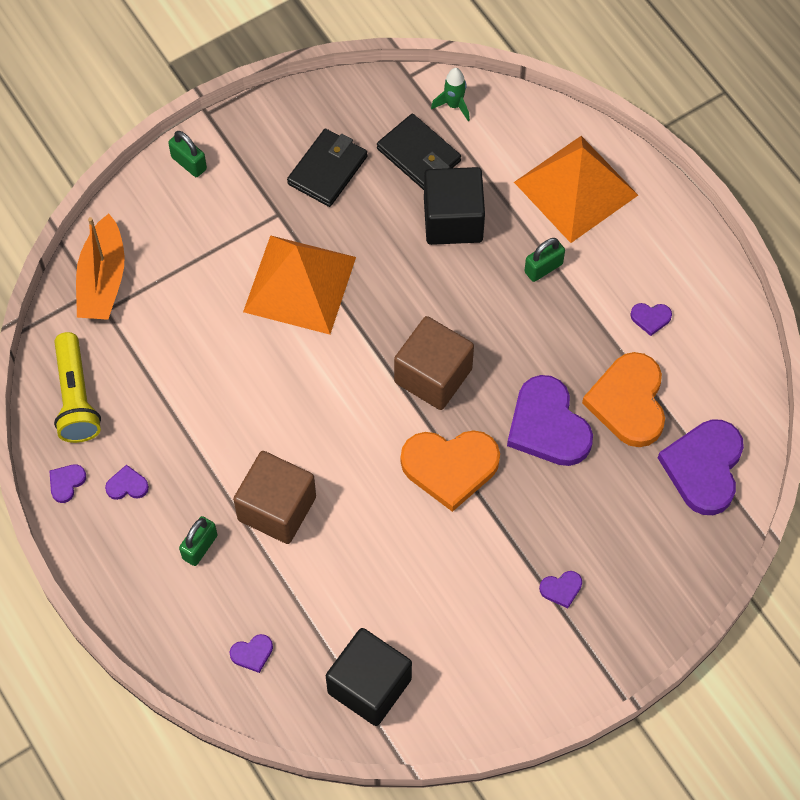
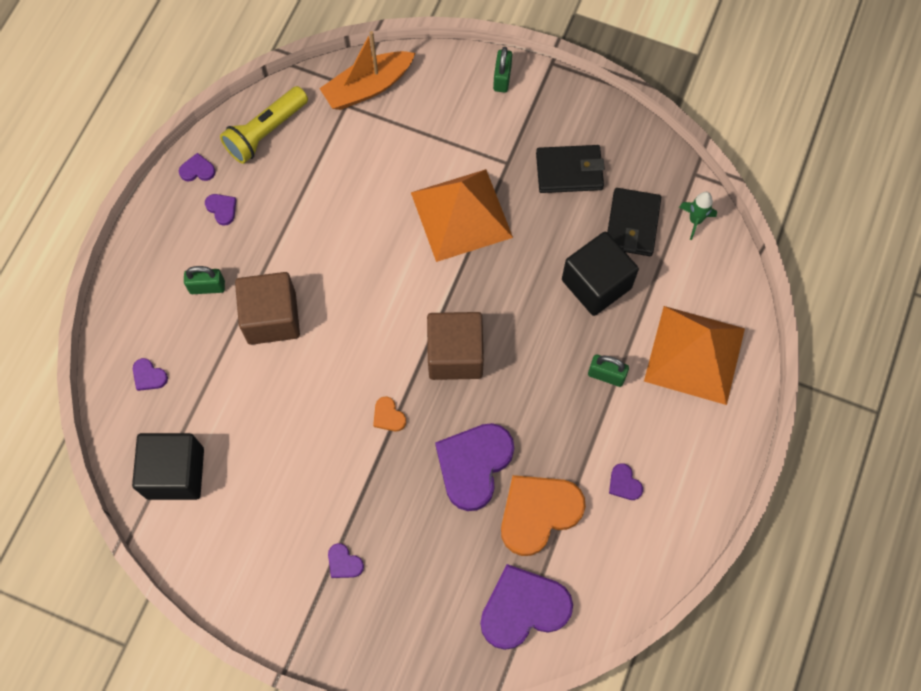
camera: 55 degrees right, 5 degrees up
(450, 467) = (388, 416): orange heart -> orange heart, size x0.43

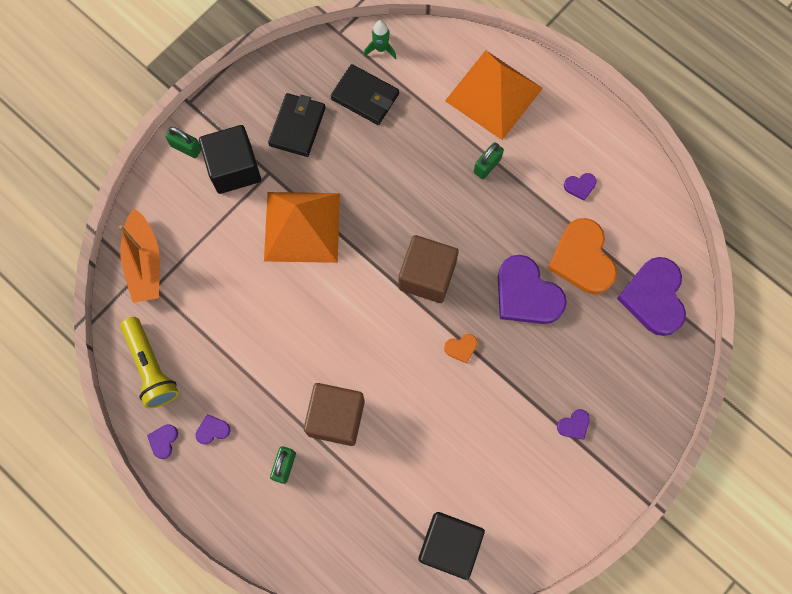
camera: 70 degrees left, 5 degrees up
(149, 376) = (350, 543): purple heart -> none
(596, 284) = (406, 144): black cube -> black cube (234, 168)

